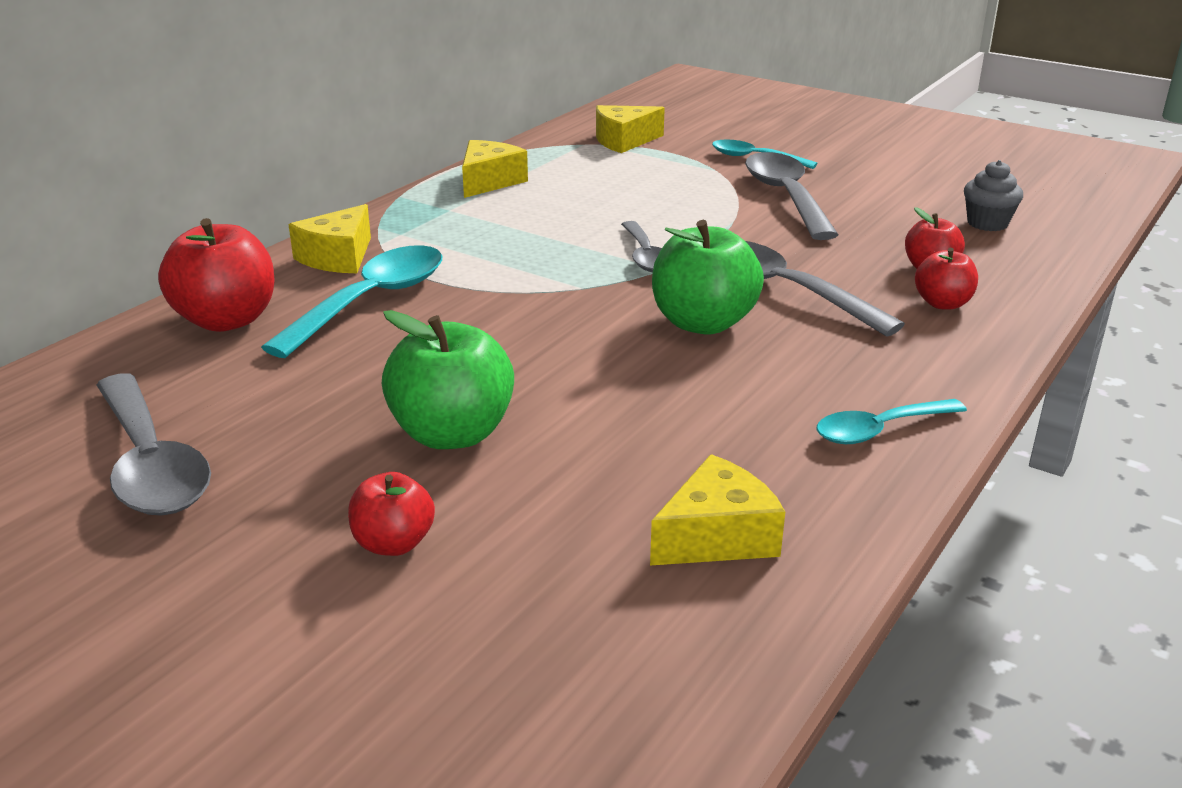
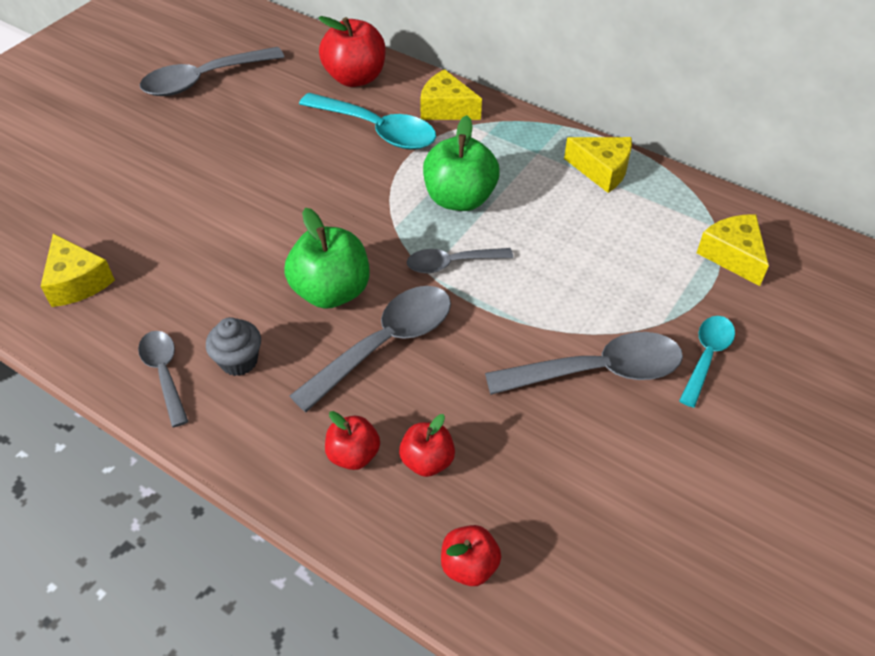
camera: 90 degrees right, 20 degrees up
(393, 543) = (112, 164): red apple -> red apple (469, 566)
(452, 434) = (207, 176): green apple -> green apple (459, 199)
(879, 430) = (164, 373): turquoise spoon -> grey spoon
(987, 223) = (544, 541): grey cupcake -> grey cupcake (239, 361)

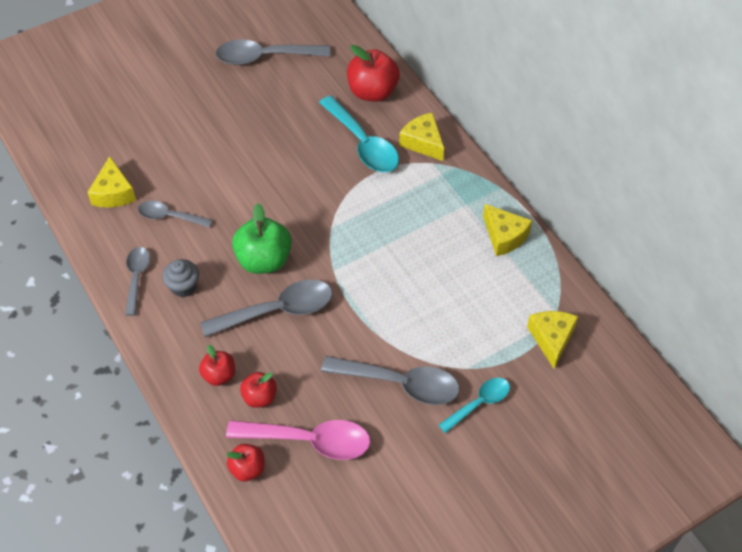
camera: 25 degrees right, 5 degrees up
(451, 263) = (352, 270): grey spoon -> grey spoon (169, 216)
(459, 199) = (388, 222): green apple -> none
(530, 490) = (309, 440): none -> pink spoon

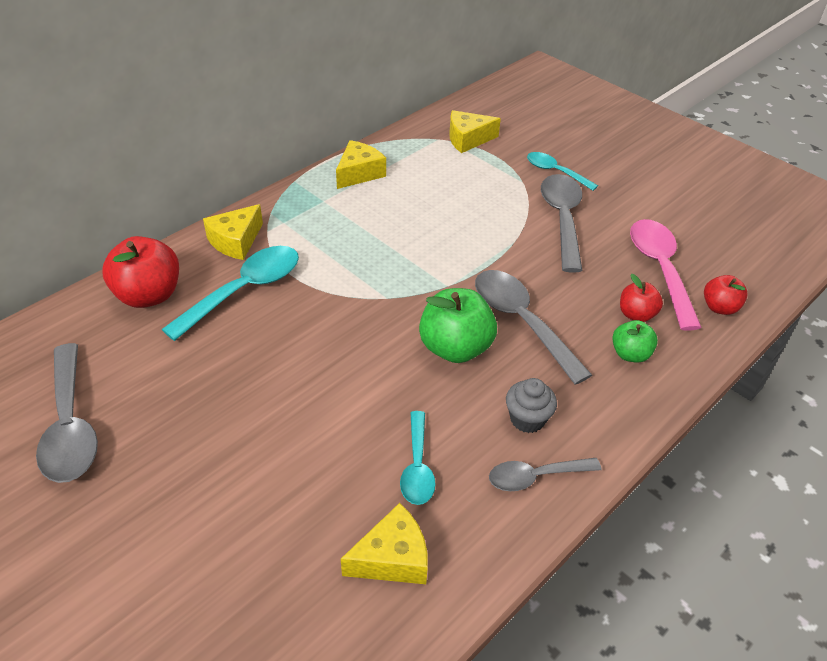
camera: 105 degrees left, 10 degrees down
(169, 216) = (417, 467): grey spoon -> turquoise spoon
(219, 375) = (630, 354): red apple -> green apple

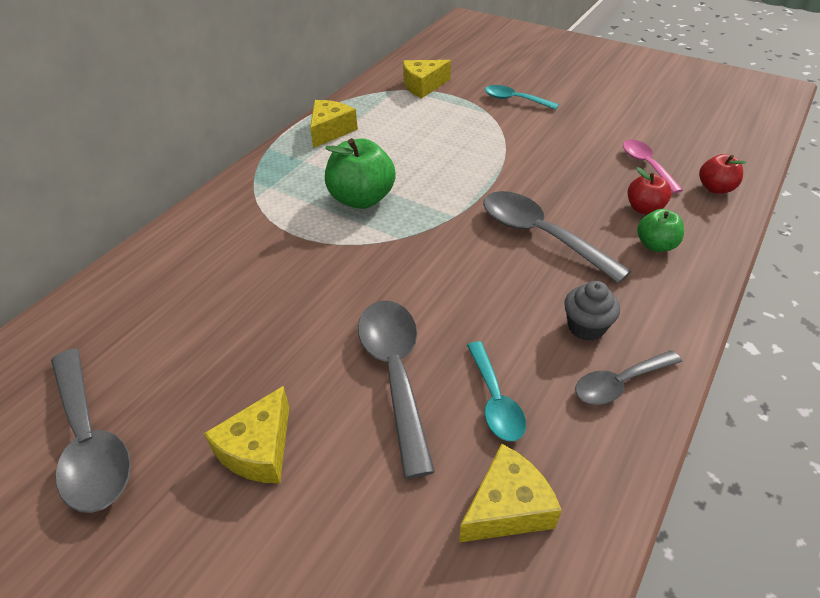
camera: 10 degrees left, 0 degrees up
(149, 295) = (146, 283): red apple -> none
(236, 241) = (226, 213): yellow cheese -> yellow cheese (259, 449)
(244, 290) = (249, 258): turquoise spoon -> none
(455, 348) = (486, 272): green apple -> green apple (362, 199)
(562, 219) = (538, 138): grey spoon -> grey spoon (395, 373)
(660, 269) = (646, 165): pink spoon -> pink spoon, size x0.60

